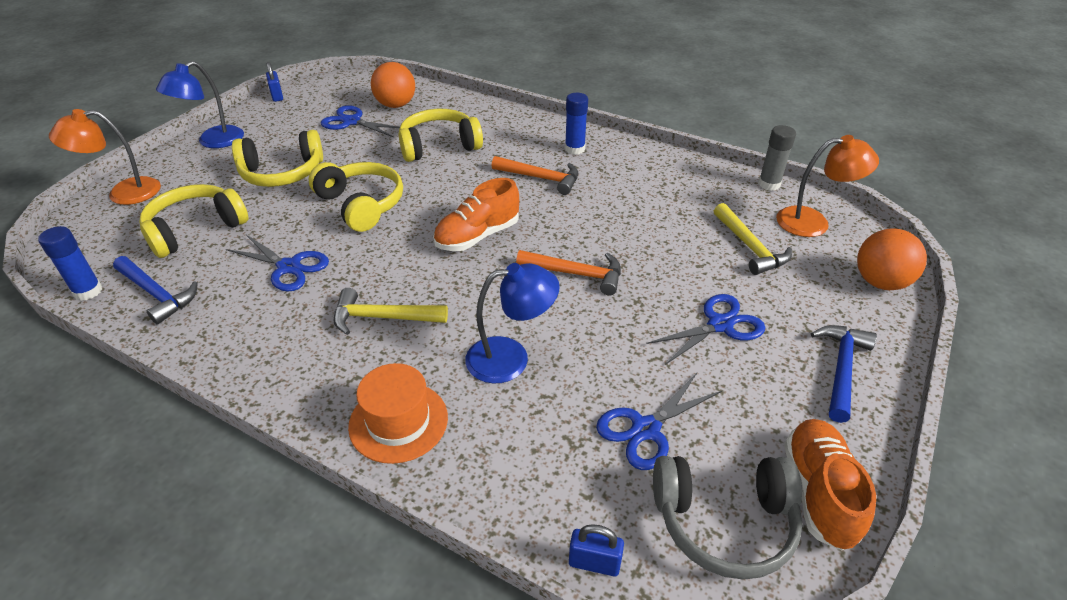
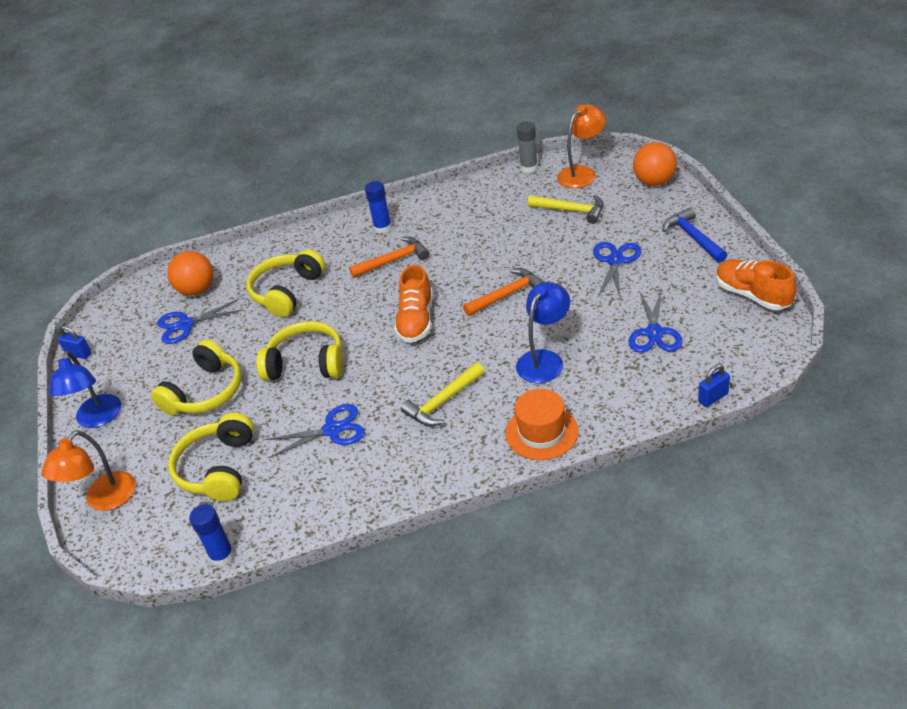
camera: 40 degrees left, 0 degrees up
(157, 294) = (275, 514): blue hammer -> none
(724, 522) = (736, 338): grey headphones -> none

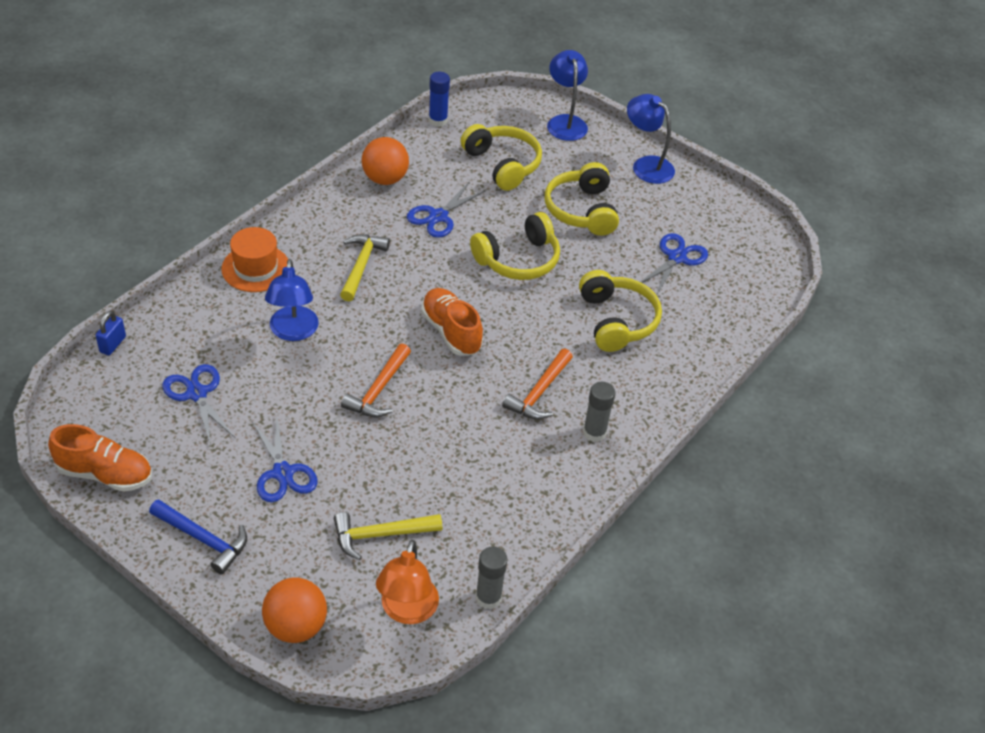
camera: 135 degrees right, 5 degrees up
(79, 354) = (739, 204): blue padlock -> none
(104, 500) = (565, 122): orange lamp -> blue lamp
(197, 290) = (712, 293): orange ball -> orange ball (385, 179)
(383, 228) = (594, 432): blue glue stick -> grey glue stick

